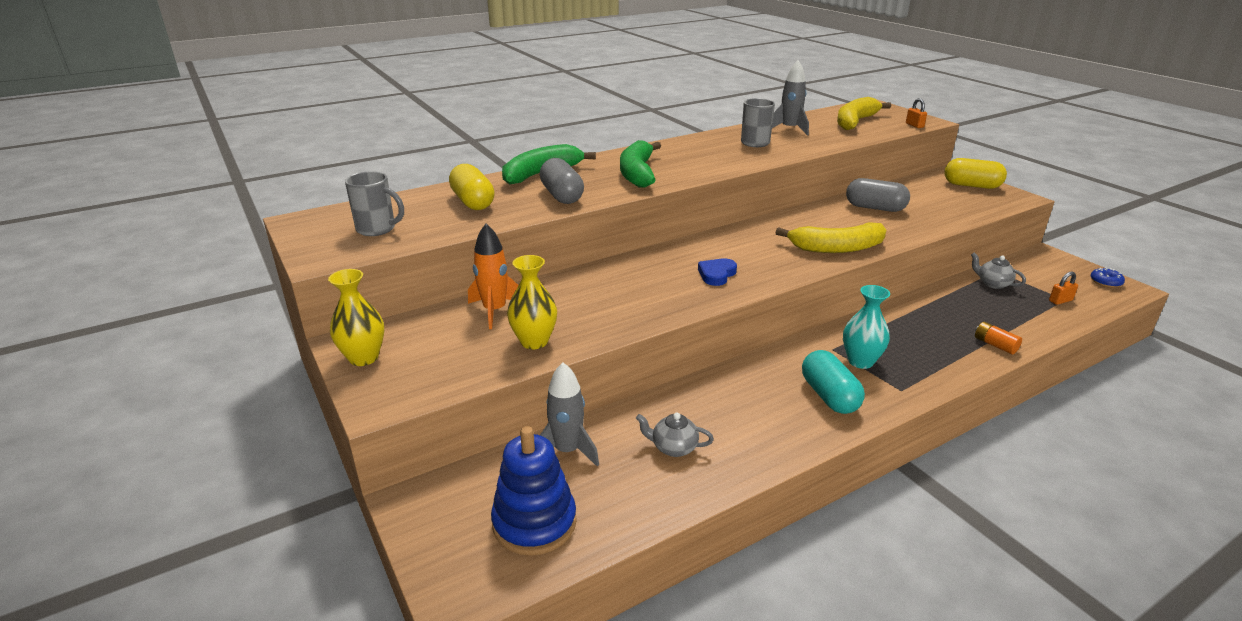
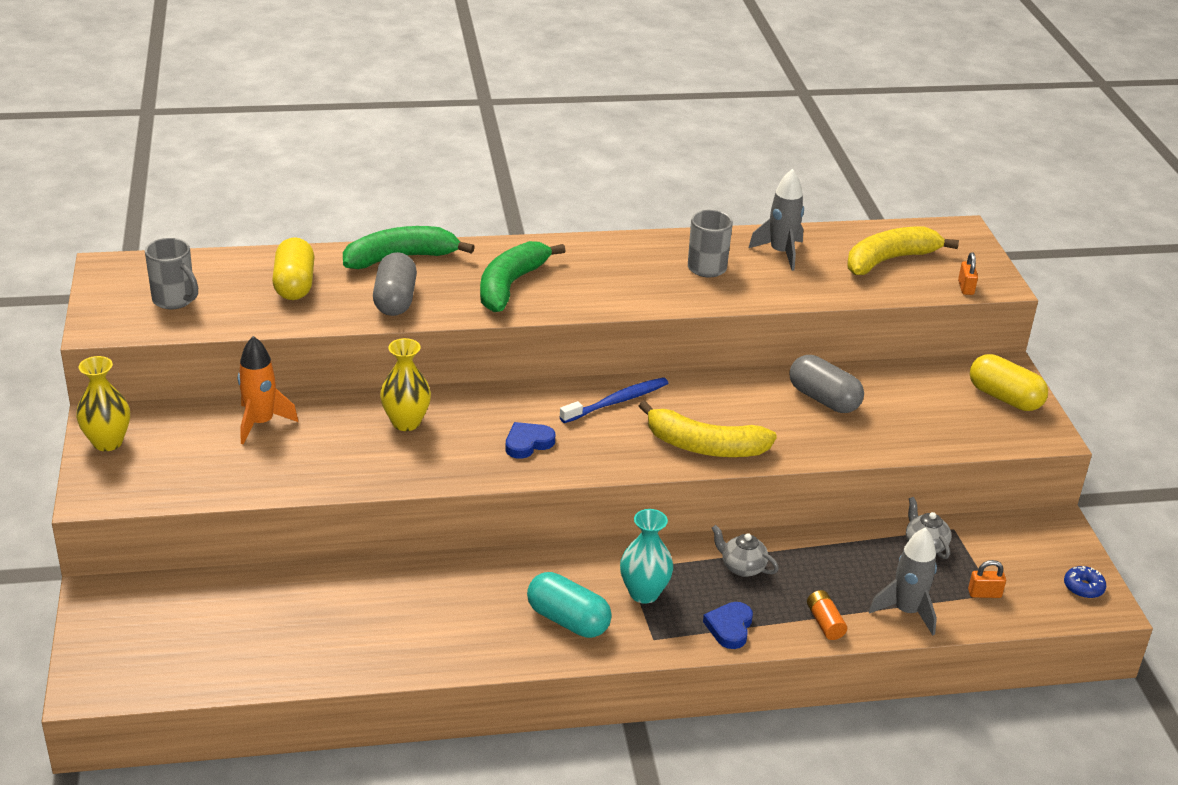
camera: 20 degrees right, 5 degrees up
(534, 341) = (272, 471): yellow vase -> yellow vase (406, 422)
(534, 523) = (187, 649): blue stacking toy -> none
(567, 451) = (261, 592): grey rocket -> grey rocket (906, 611)
(673, 448) = (362, 622): grey teapot -> grey teapot (742, 567)
(750, 237) = (617, 401): none -> blue toothbrush
(829, 396) = (568, 620): turquoise capsule -> turquoise capsule turned 60 degrees counterclockwise
(941, 366) = (729, 627): none -> blue heart

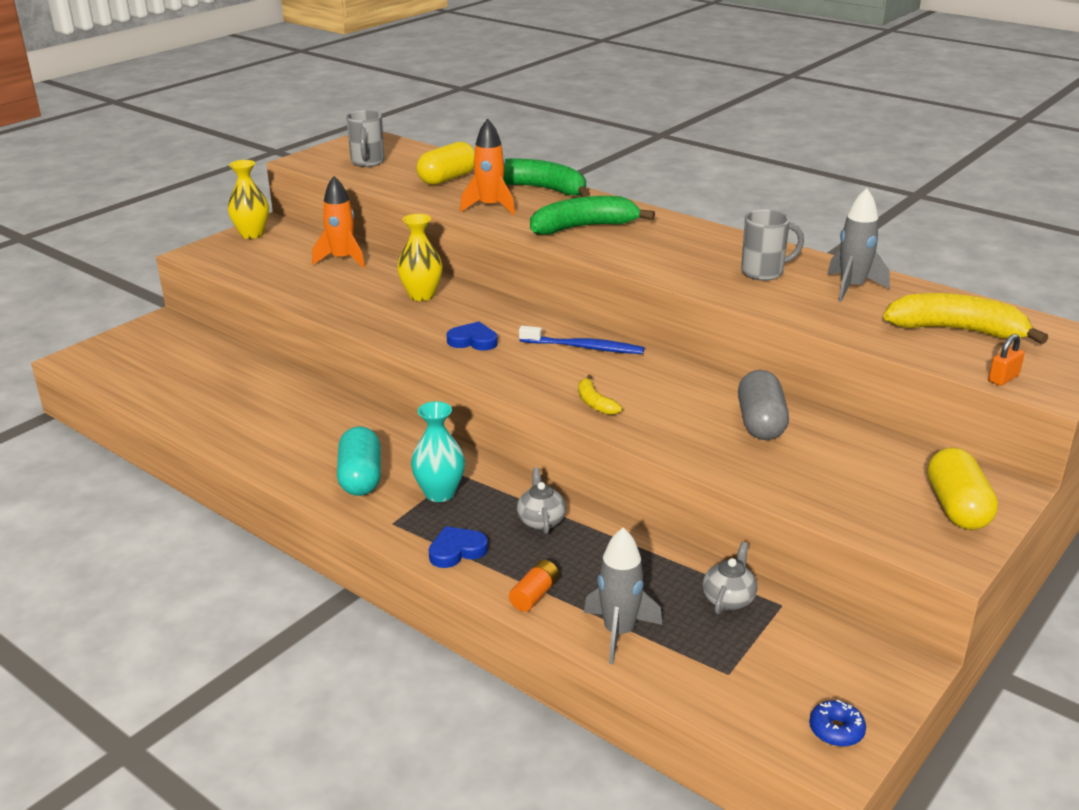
camera: 50 degrees right, 5 degrees down
(395, 300) = (490, 207): grey capsule -> orange rocket
(704, 446) = (595, 403): yellow banana -> yellow banana, size x0.49
(984, 594) = (718, 667): orange padlock -> none

